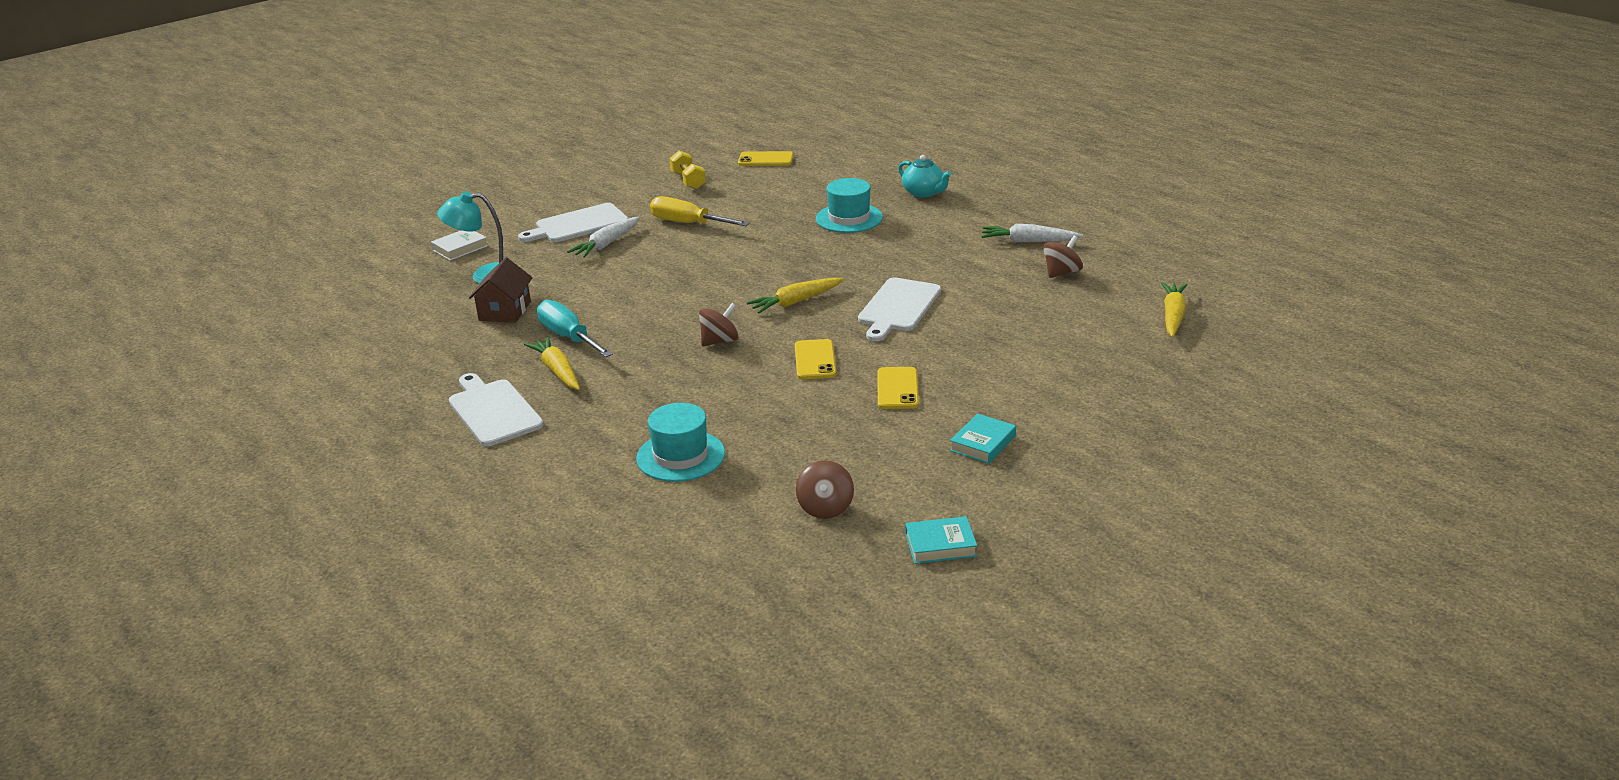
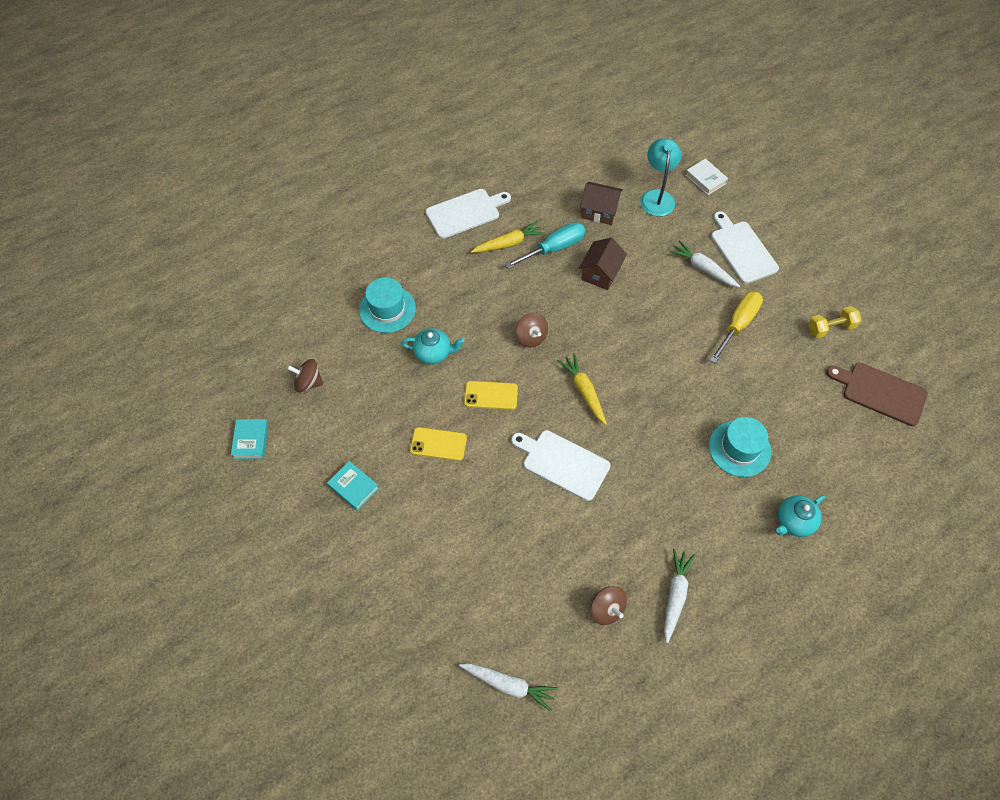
camera: 95 degrees right, 30 degrees up
(612, 303) = (600, 273): none -> brown house
(755, 408) = (433, 353): none -> turquoise teapot
(765, 159) = (880, 392): yellow phone -> brown cutting board
(1173, 316) = (509, 685): yellow carrot -> white carrot

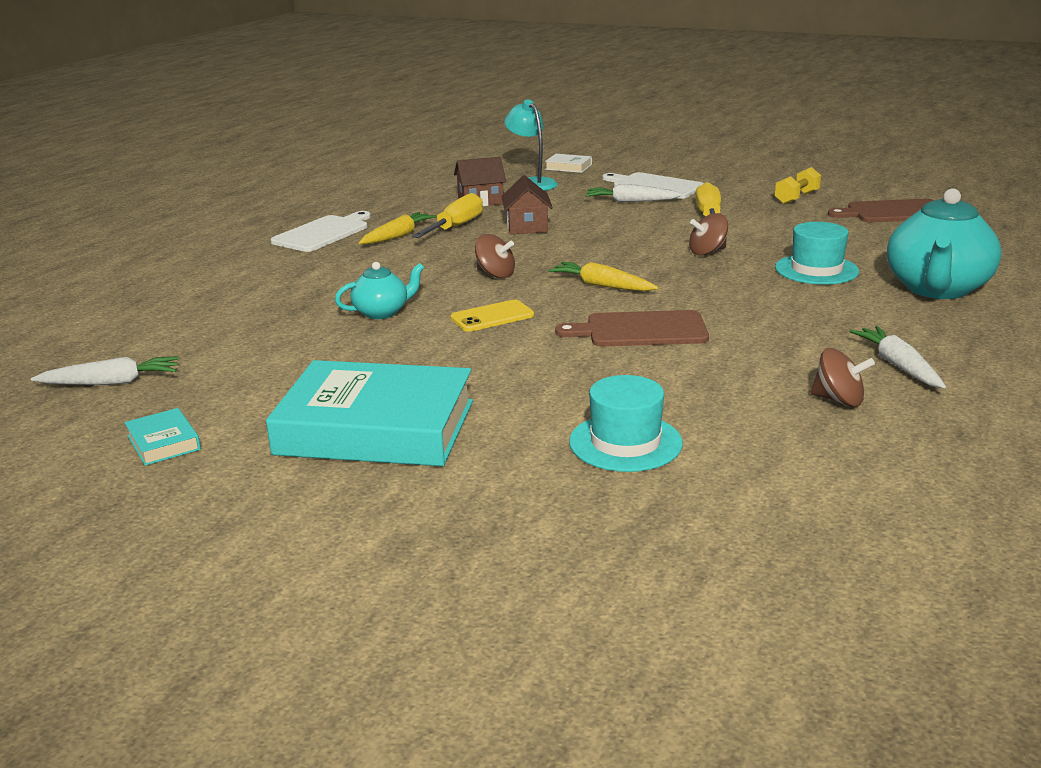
camera: 30 degrees left, 35 degrees down
(308, 382) = (218, 376): brown spinning top -> brown spinning top (707, 252)
(353, 487) = (376, 427): turquoise book -> turquoise book, size x2.46
(387, 309) = (284, 303): turquoise hat -> turquoise hat (625, 442)
(438, 444) = (463, 363): yellow phone -> none
(509, 685) = (808, 498): white carrot -> white carrot (112, 382)
(554, 248) = (455, 227): turquoise screwdriver -> yellow screwdriver
(562, 463) = (640, 330): white cutting board -> brown cutting board
(793, 522) = (937, 289): turquoise teapot -> turquoise teapot, size x1.91

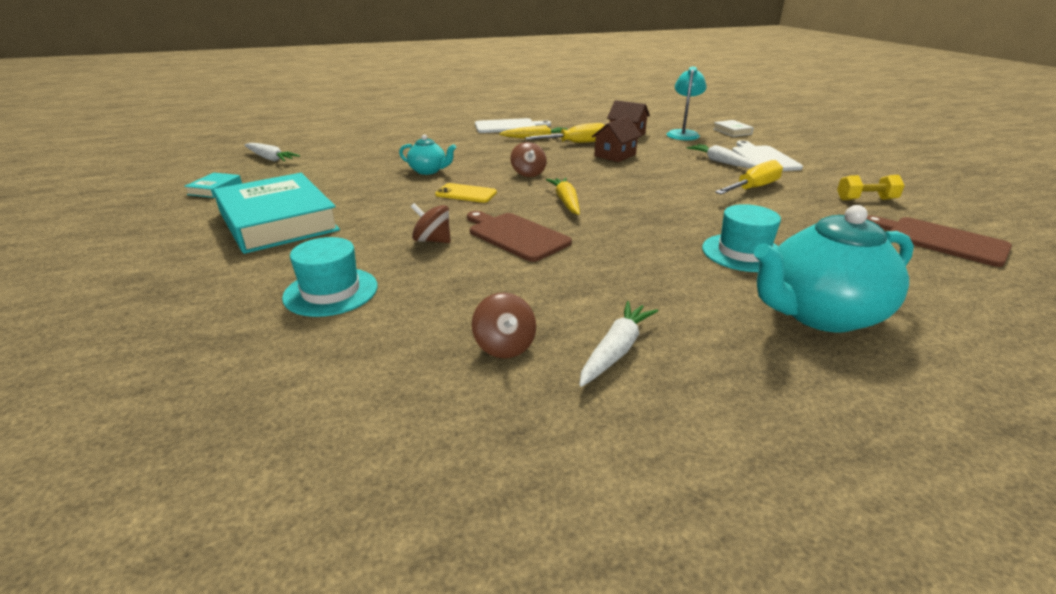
camera: 45 degrees right, 5 degrees up
(707, 252) = (689, 209): brown spinning top -> brown spinning top (432, 240)

